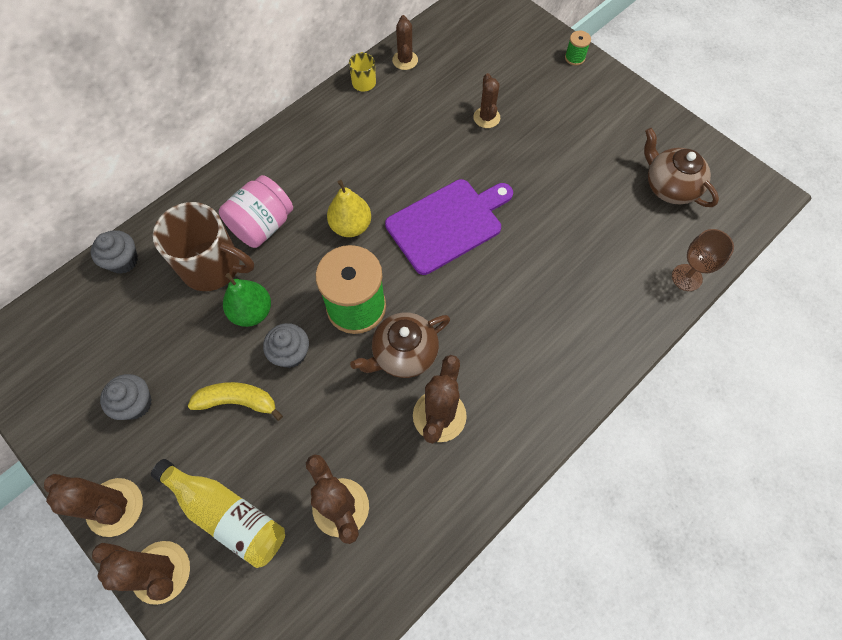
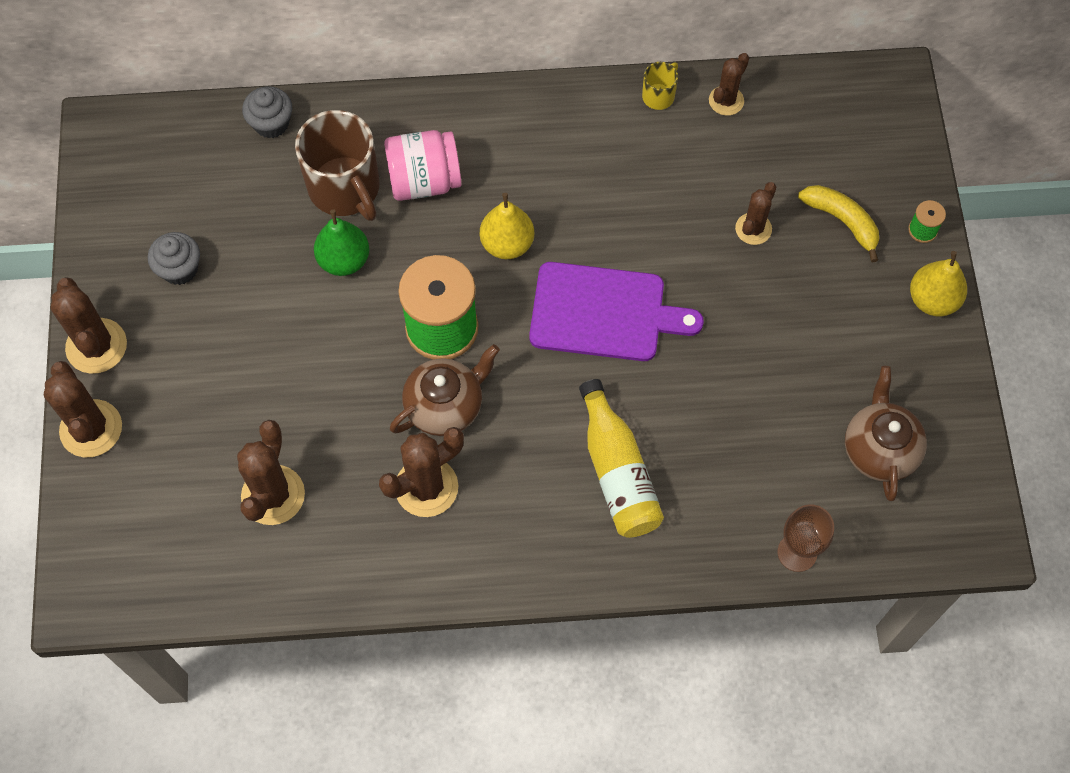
camera: 40 degrees right, 0 degrees up
(227, 514) = (178, 425): yellow bottle -> yellow bottle (617, 472)
(238, 401) = (264, 334): yellow banana -> yellow banana (842, 221)
(290, 353) = (345, 326): grey cupcake -> none
(403, 353) = (445, 406): brown teapot -> brown teapot turned 135 degrees clockwise
(615, 89) = (932, 300): none -> yellow pear

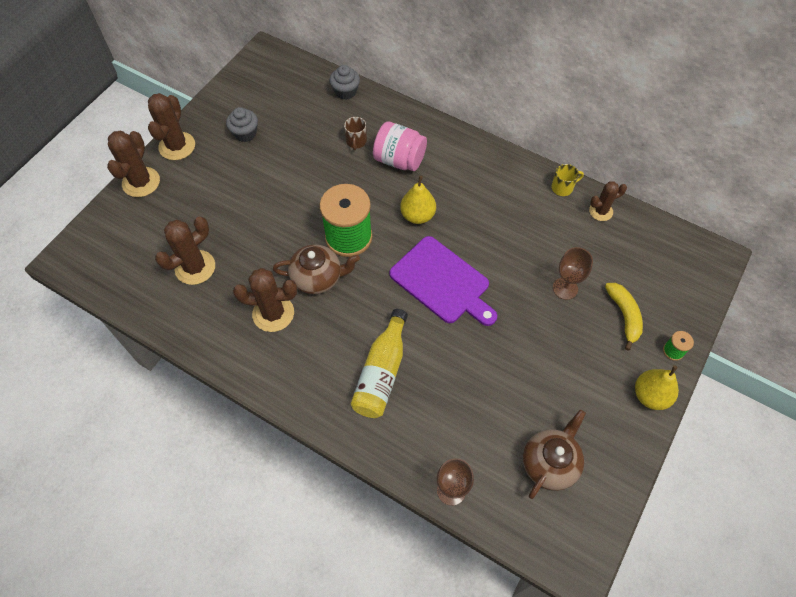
camera: 35 degrees right, 5 degrees down
(344, 260) = (327, 175): green pear -> none
(345, 189) = (356, 141): brown mug -> brown mug, size x0.46
(753, 229) = (565, 288): brown cactus -> brown goblet

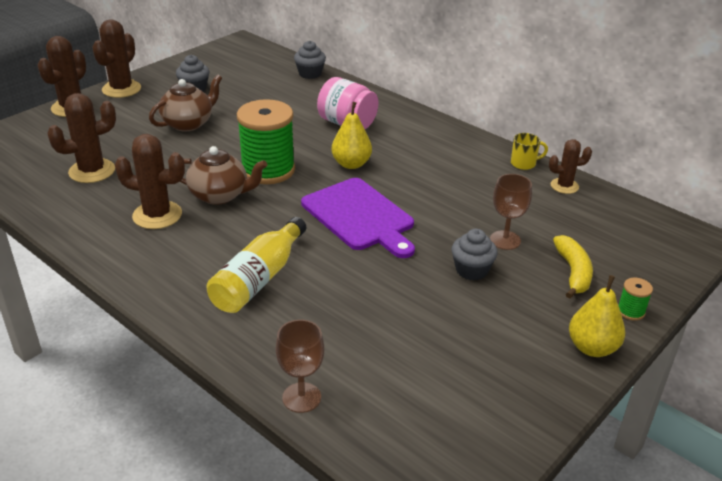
camera: 10 degrees right, 25 degrees down
(356, 141) = (306, 106): brown mug -> none
(546, 329) = (471, 270): none -> grey cupcake
(550, 463) = (441, 391): brown teapot -> brown teapot (188, 123)

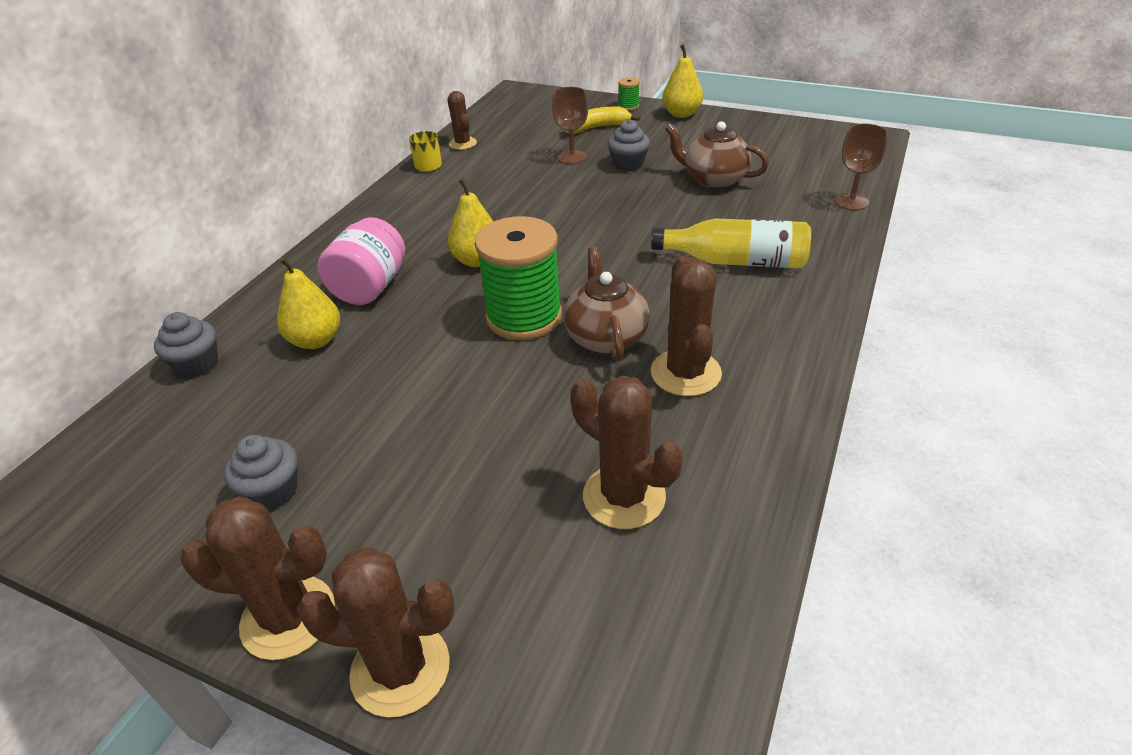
camera: 105 degrees left, 5 degrees up
(188, 123) = (417, 444): brown teapot -> brown teapot (713, 179)
(304, 104) = (316, 340): none -> yellow pear
(360, 216) = (584, 231): purple cutting board -> none

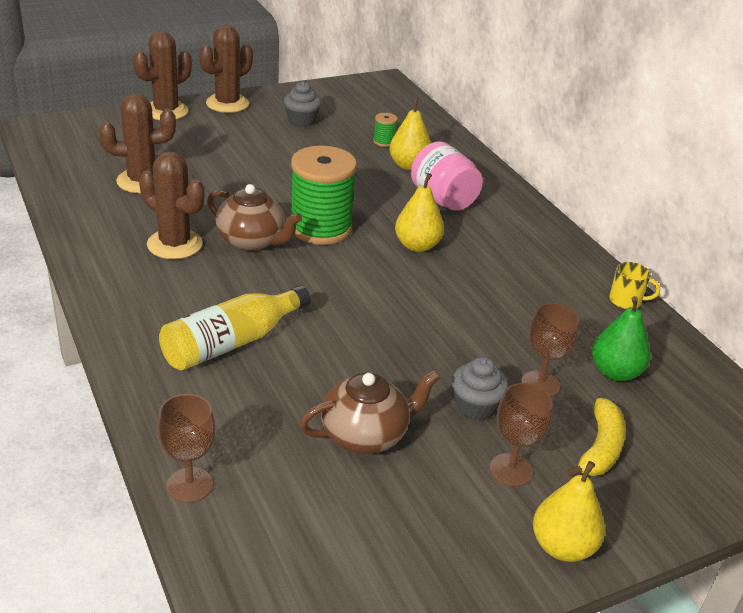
camera: 125 degrees right, 5 degrees down
(197, 364) = (438, 134): grey cupcake -> none
(462, 143) = (660, 342): brown cactus -> none
(520, 144) = (615, 372): none -> green pear
(628, 106) = (643, 520): green spool -> green spool (384, 142)
(657, 139) = (511, 470): none -> brown goblet

